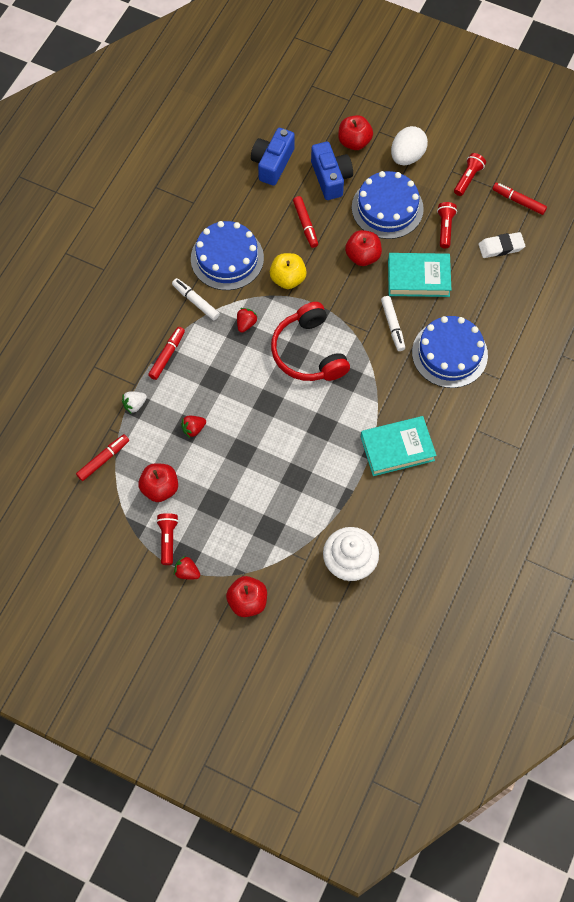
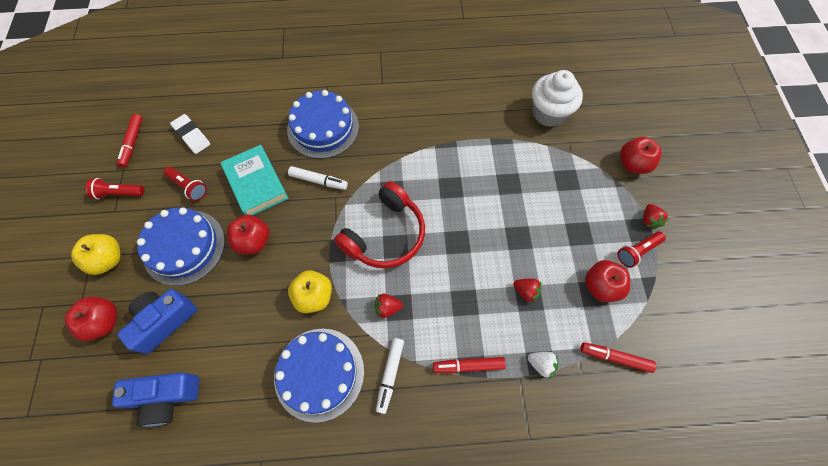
camera: 120 degrees left, 0 degrees up
(305, 224) = (238, 315): red marker -> none
(392, 326) = (318, 181): white marker -> white marker turned 60 degrees clockwise
(397, 448) = (433, 125): turquoise book -> none
(407, 156) = (108, 259): white egg -> yellow apple
(445, 228) = (188, 187): red flashlight -> red flashlight turned 120 degrees counterclockwise

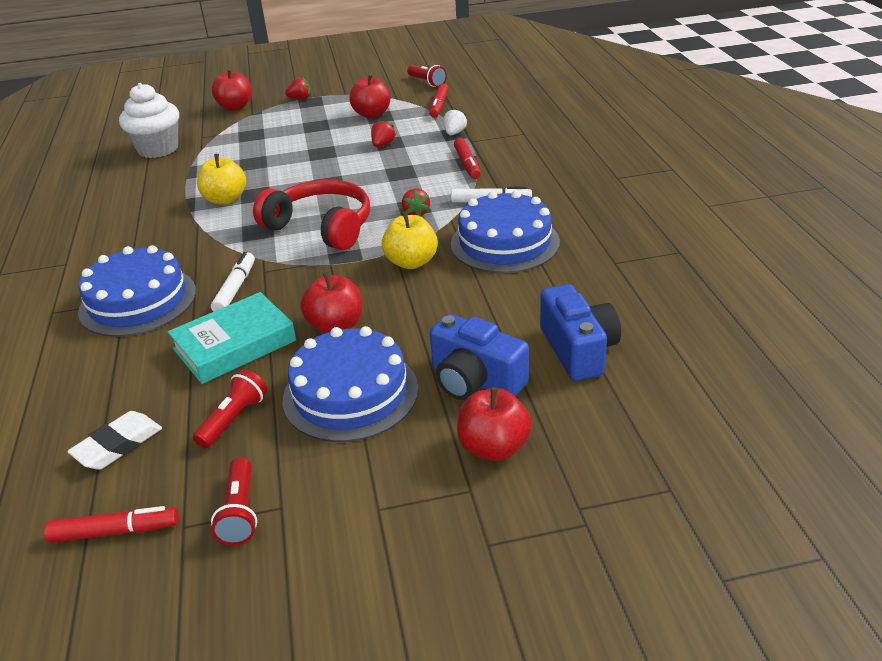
camera: 95 degrees left, 30 degrees down
(108, 259) = (382, 480): yellow apple -> yellow apple (225, 199)
(637, 251) = (334, 102): red flashlight -> red flashlight (427, 82)

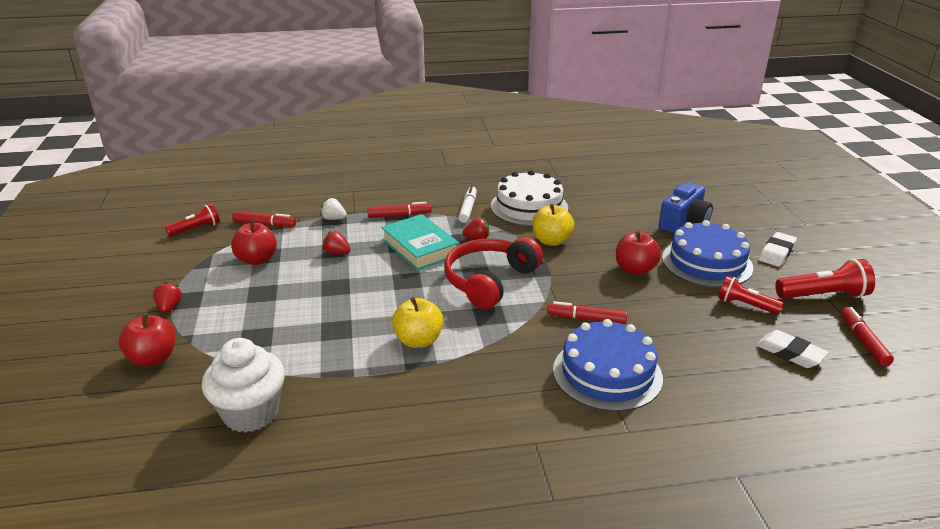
camera: 90 degrees left, 5 degrees down
(235, 288) = (586, 319): white marker -> red marker
(235, 345) = (664, 312): turquoise book -> turquoise book (420, 247)
(240, 512) = (823, 296): red flashlight -> red flashlight, size x1.51
(377, 479) = (776, 253): none -> white eraser
(493, 447) = (738, 220): red apple -> none
(505, 243) = (529, 207): blue cake -> white cake
(578, 349) = (649, 193): blue camera -> none

